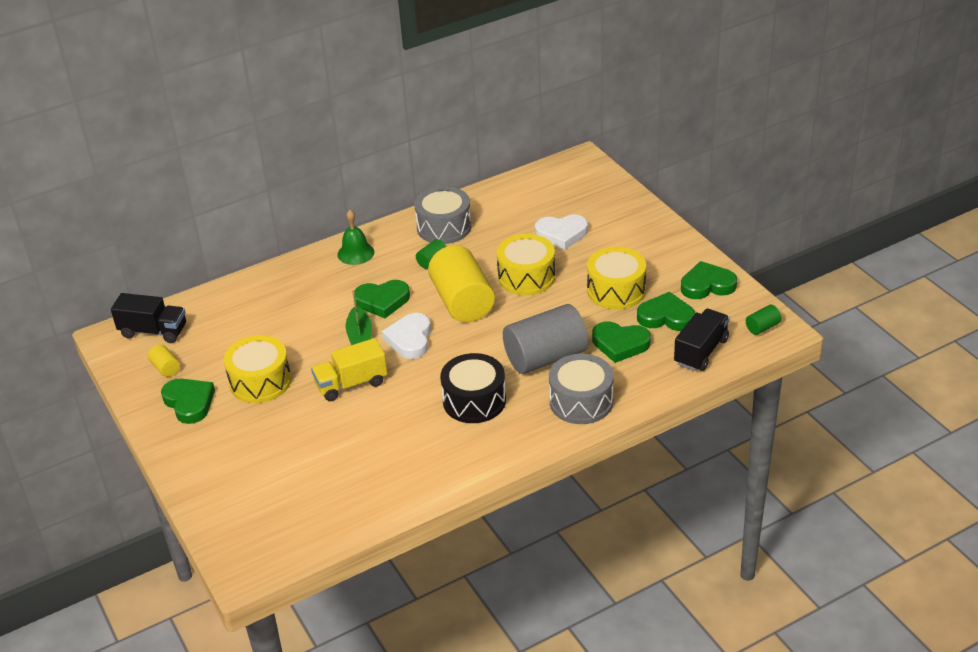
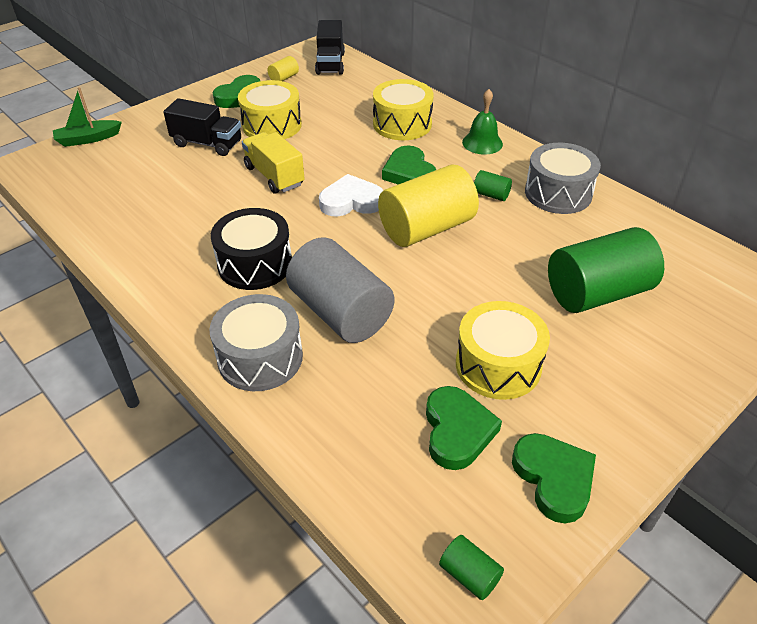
camera: 75 degrees right, 5 degrees up
(360, 336) = (348, 168): green boat -> green boat (88, 139)
(526, 277) = (493, 273): yellow drum -> yellow drum (402, 124)
(561, 234) = (597, 293): white heart -> green cylinder
(620, 344) = (382, 384): green heart -> none
(701, 351) = (386, 486): black truck -> black truck (207, 143)

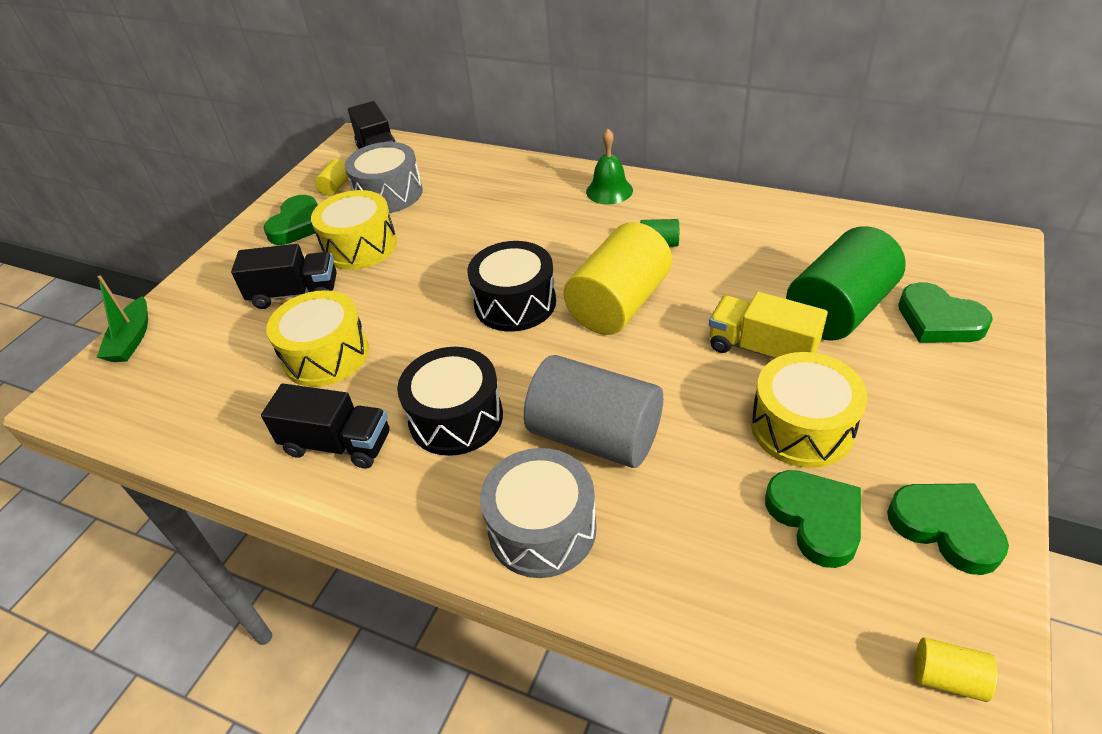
camera: 20 degrees left, 0 degrees up
(88, 139) = (132, 339): green boat -> green boat turned 45 degrees counterclockwise
(168, 252) = (337, 444): none -> black truck
(274, 176) = (405, 304): yellow truck -> yellow truck (761, 349)
(351, 201) = (515, 303): white heart -> black drum
(402, 124) = (509, 197): yellow drum -> yellow drum (326, 355)
(409, 173) = (556, 249): green heart -> green heart (938, 320)
(469, 575) = (947, 678): green cylinder -> yellow cylinder
(558, 193) = (724, 219): grey drum -> grey drum (388, 194)

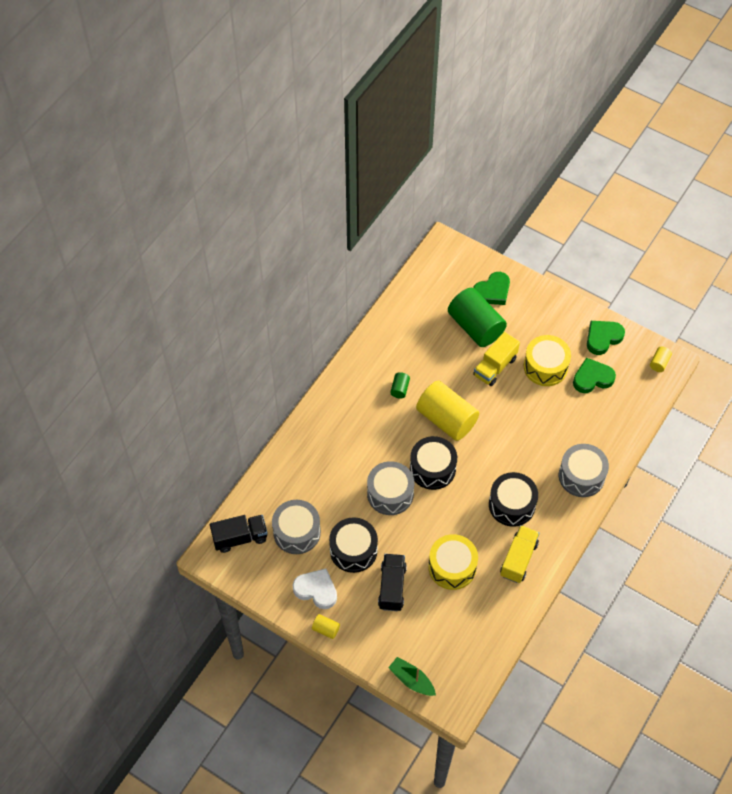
camera: 85 degrees left, 15 degrees up
(132, 339) = (411, 680): green boat -> green boat turned 150 degrees counterclockwise
(298, 225) = (316, 590): green heart -> white heart
(336, 187) = (275, 567): yellow cylinder -> yellow cylinder (326, 629)
(337, 444) = (518, 559): black truck -> yellow truck
(360, 246) = (353, 550): yellow drum -> black drum
(460, 265) = (390, 494): none -> grey drum
(595, 436) = (535, 447): grey cylinder -> none
(609, 191) = (338, 402): green bell -> none

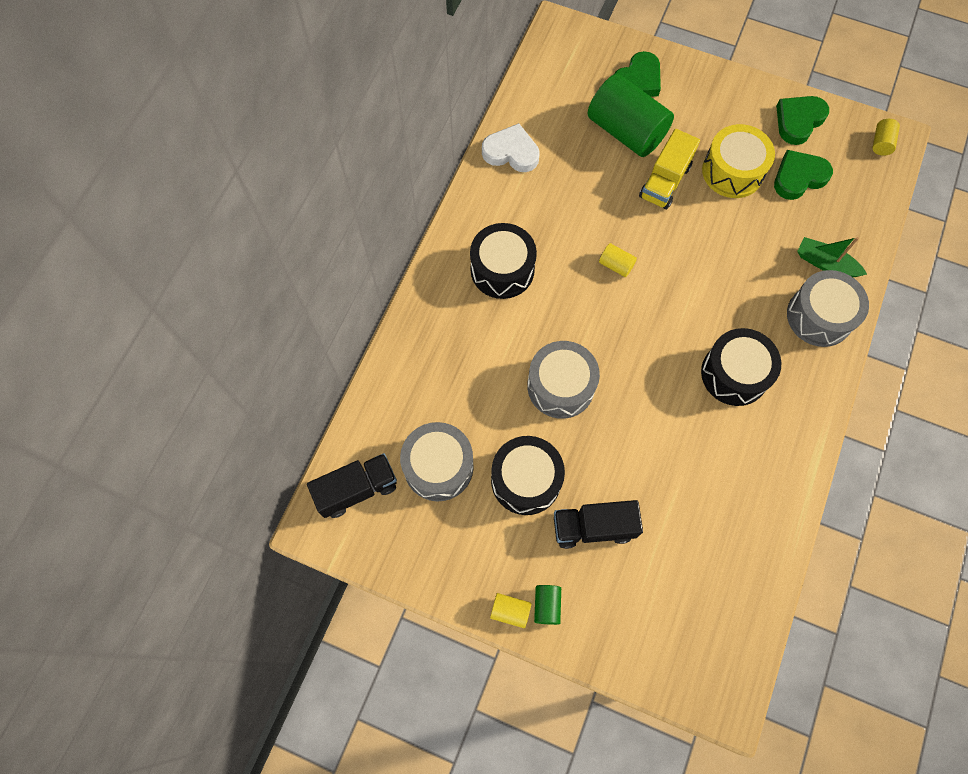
camera: 10 degrees left, 10 degrees up
(316, 590) = (484, 551): white heart -> white heart (511, 152)
(392, 587) = (593, 527): black truck -> black truck turned 90 degrees counterclockwise
(399, 389) = (542, 233): green cylinder -> green cylinder (546, 605)
(411, 680) = (653, 669): green boat -> green boat (825, 263)
(432, 468) = (612, 339): black drum -> black drum (502, 269)
(446, 419) = (616, 265): yellow cylinder -> yellow cylinder, size x0.42
(452, 567) = (672, 481): yellow drum -> none
(518, 559) = (763, 453): yellow truck -> none

